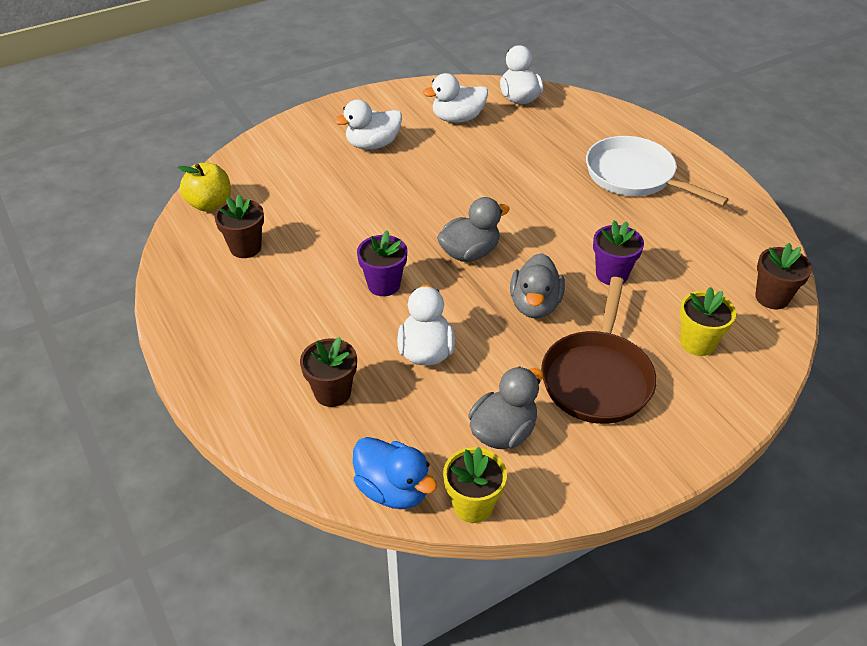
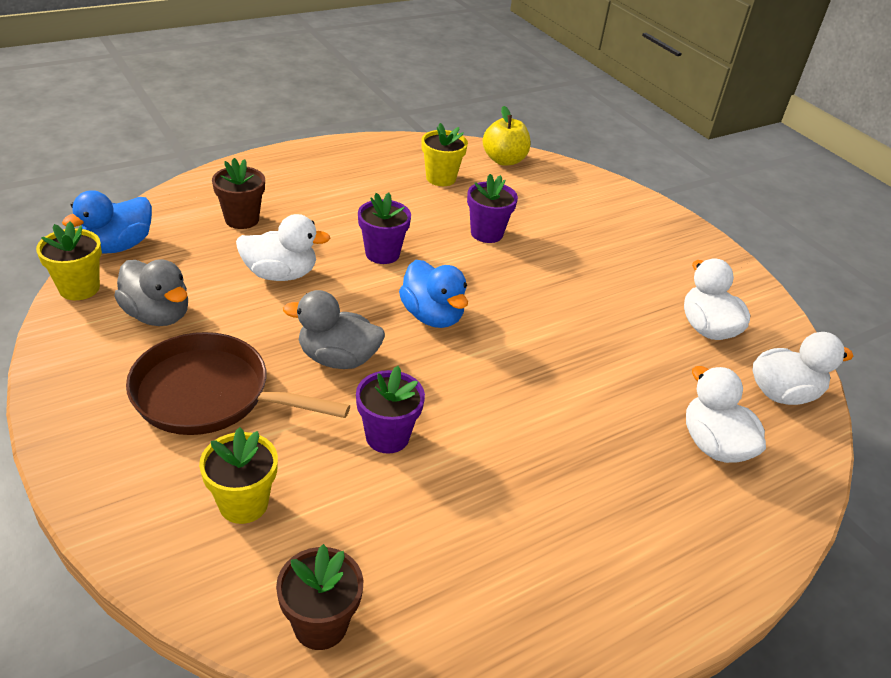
camera: 85 degrees right, 5 degrees down
(245, 247) = (440, 178): brown flower pot -> yellow flower pot
(344, 219) = (486, 233): none -> purple flower pot
(373, 144) = (627, 257): white duck -> white duck (714, 445)
(469, 253) = (432, 316): grey duck -> blue duck
(634, 176) = (614, 501): white pan -> none

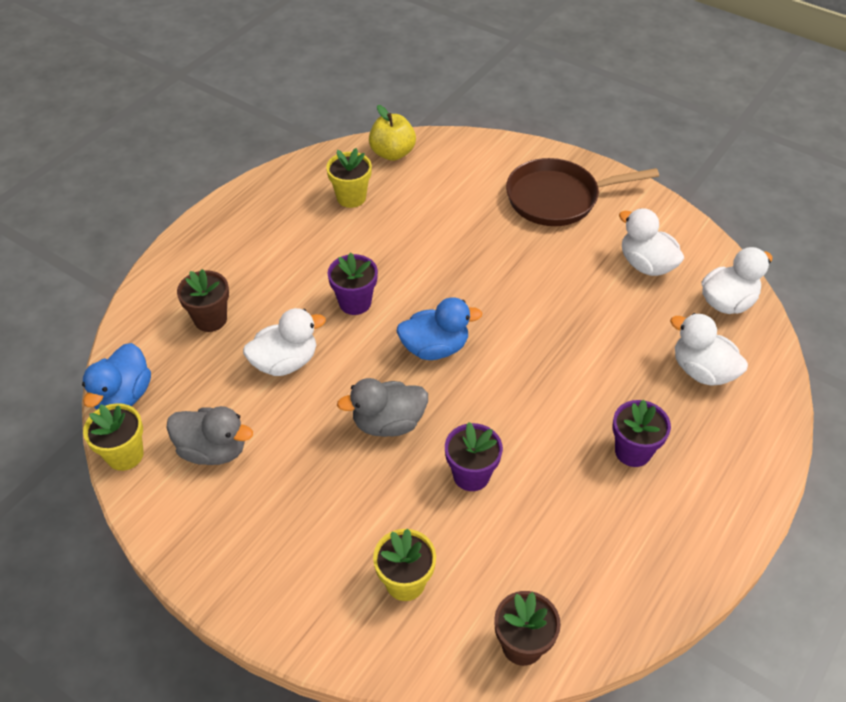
camera: 20 degrees left, 10 degrees up
(209, 395) = (312, 504): brown pan -> brown pan (558, 198)
(432, 316) = (435, 348): blue duck -> blue duck turned 45 degrees counterclockwise
(486, 233) = (426, 243): purple flower pot -> purple flower pot (633, 451)

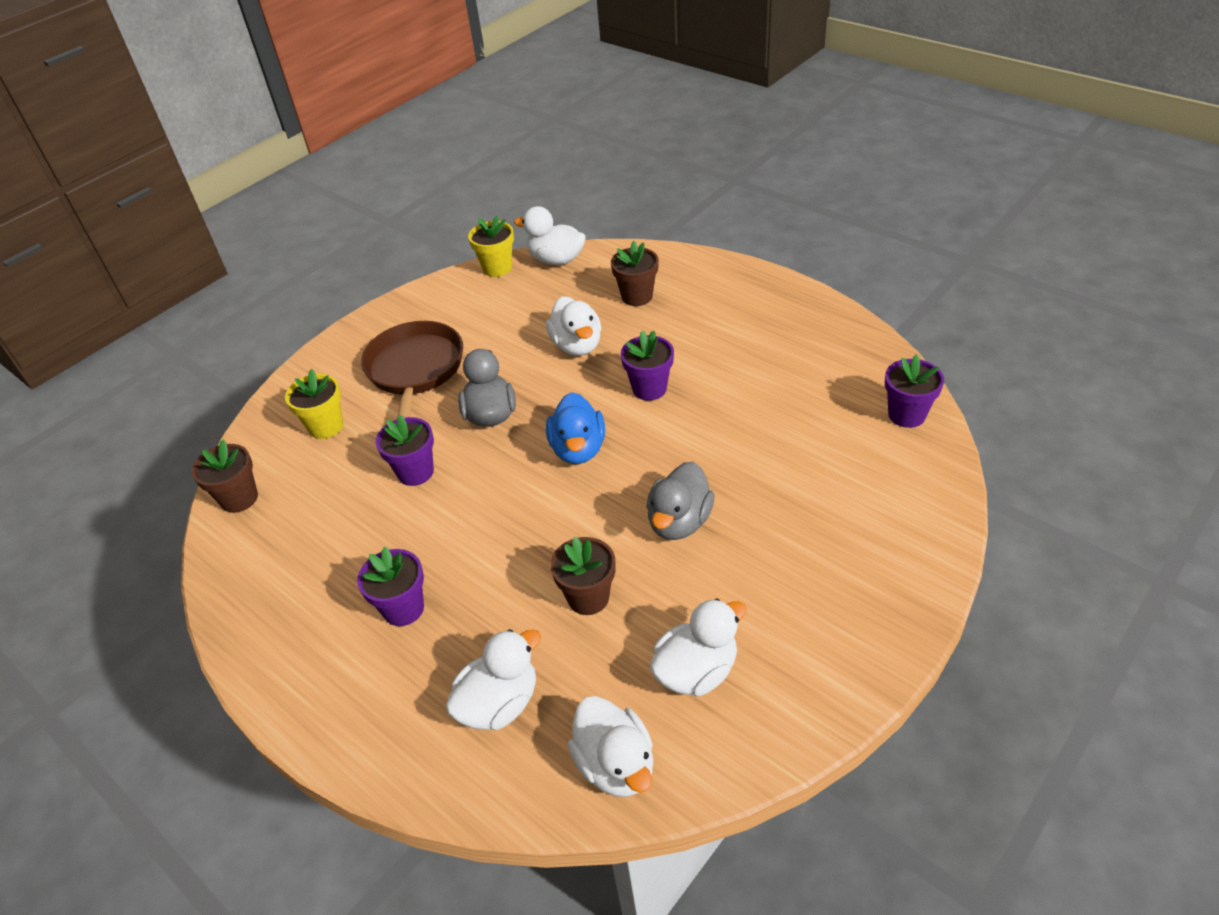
camera: 100 degrees right, 5 degrees down
(123, 396) = (556, 260): blue duck -> white duck
(213, 450) = (489, 311): grey duck -> grey duck (679, 522)
(351, 197) = (817, 381): yellow flower pot -> none
(392, 153) = (906, 414): yellow apple -> purple flower pot
(558, 198) = (832, 581): brown pan -> brown pan (415, 371)
(596, 327) = (588, 597): none -> brown flower pot

